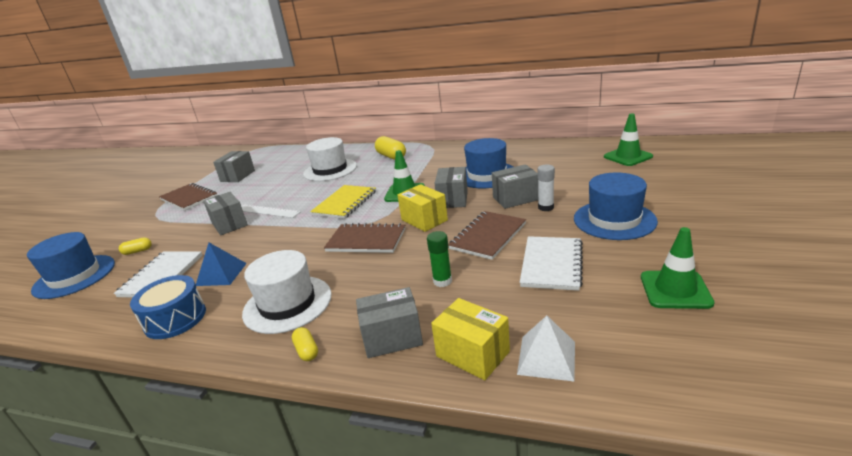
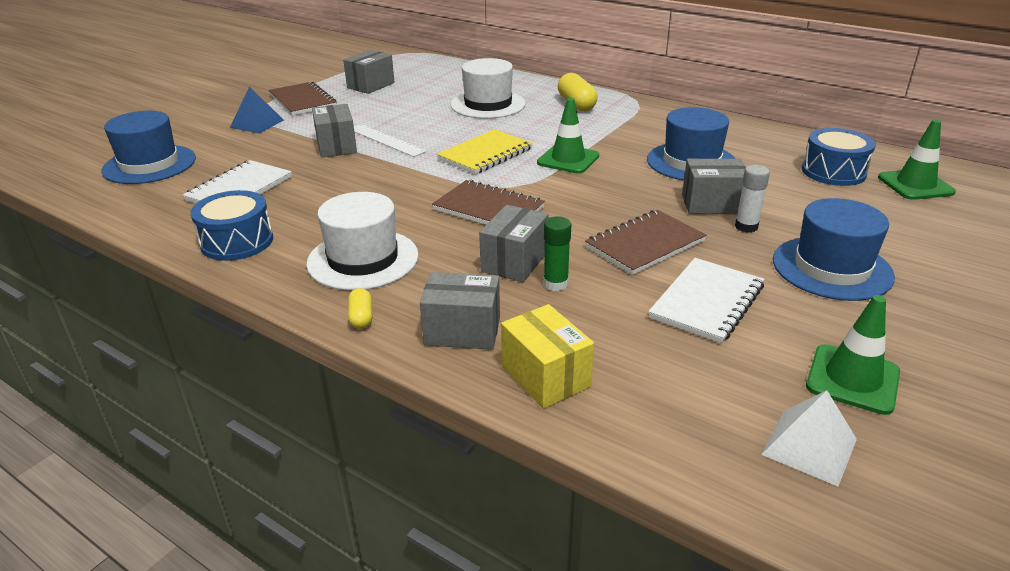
camera: 15 degrees right, 5 degrees up
(137, 251) = (224, 153): yellow capsule -> none
(221, 274) = (304, 204): blue pyramid -> blue pyramid (257, 123)
(424, 220) = (574, 201): yellow box -> none
(452, 199) = (626, 184): grey box -> grey box (514, 262)
(546, 357) = (631, 407): white pyramid -> white pyramid (809, 446)
(576, 160) = (833, 172): none -> blue drum

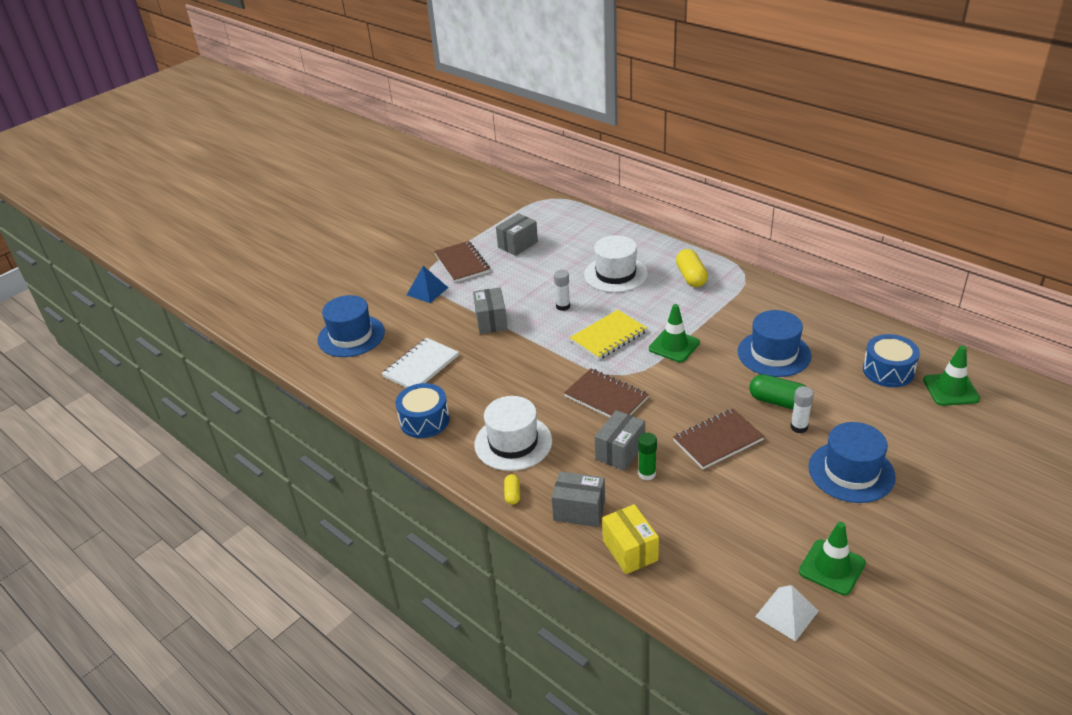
camera: 10 degrees right, 5 degrees up
(386, 140) = (530, 316): white ruler -> none
(426, 131) = (563, 306): none -> white glue stick
(707, 302) = (751, 497): white notebook -> none
(712, 204) = (778, 402): grey box -> green capsule

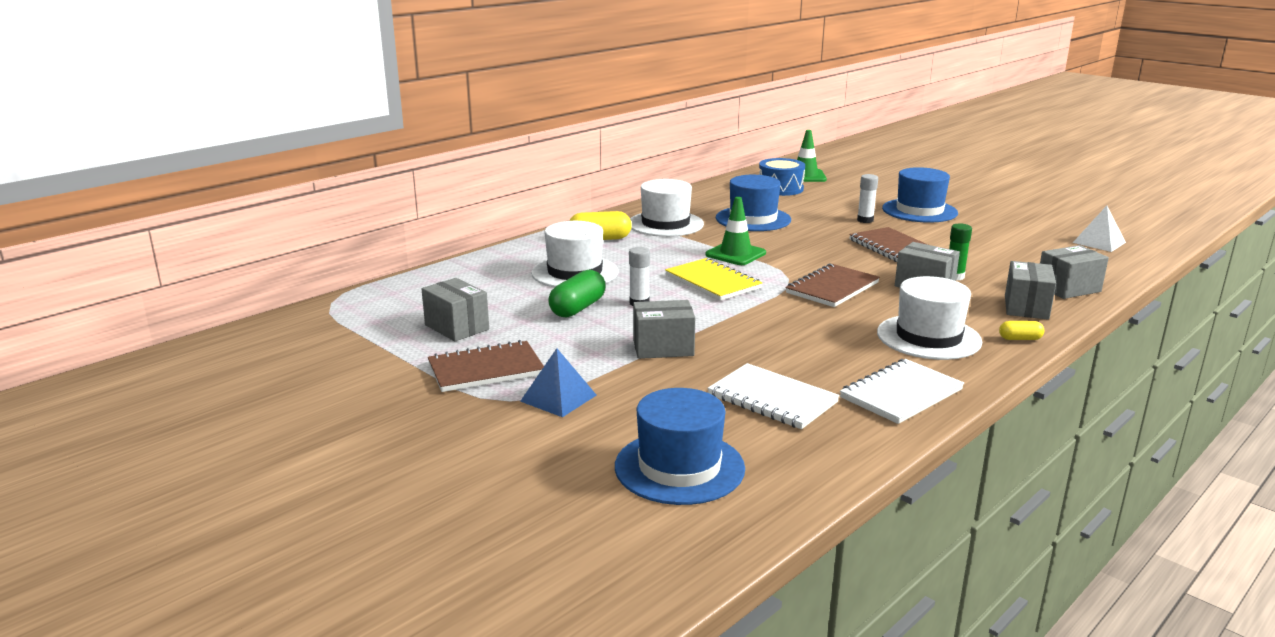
camera: 90 degrees left, 15 degrees down
(424, 420) = (901, 394): blue drum -> white notebook
(630, 550) = (1068, 289): yellow box -> grey box
(740, 305) = (665, 224): none -> white hat
(778, 402) = (829, 223): green capsule -> green capsule (577, 308)
(832, 567) = (1037, 226): green traffic cone -> none

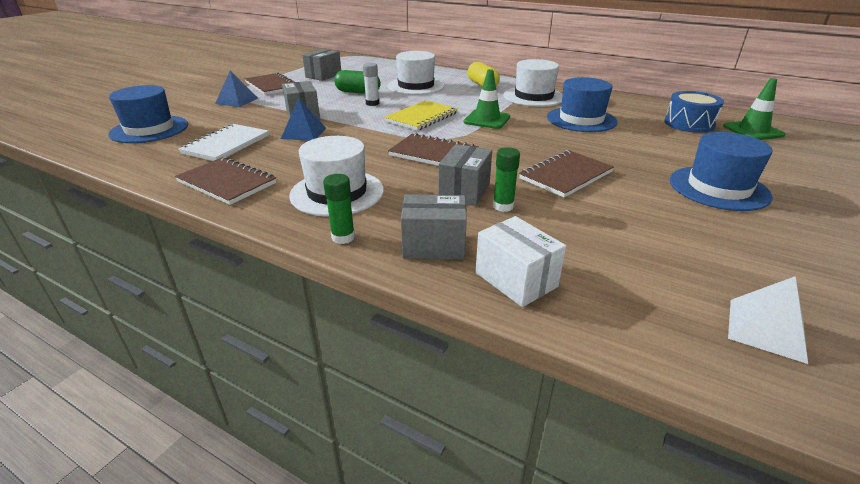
camera: 75 degrees right, 10 degrees up
(744, 349) = (304, 133): none -> blue pyramid
(865, 220) = (640, 161): white glue stick -> none
(901, 394) = (227, 182): white notebook -> brown notebook
(1020, 339) = (343, 237): yellow capsule -> green glue stick
(1068, 289) = (515, 280): grey box -> white box

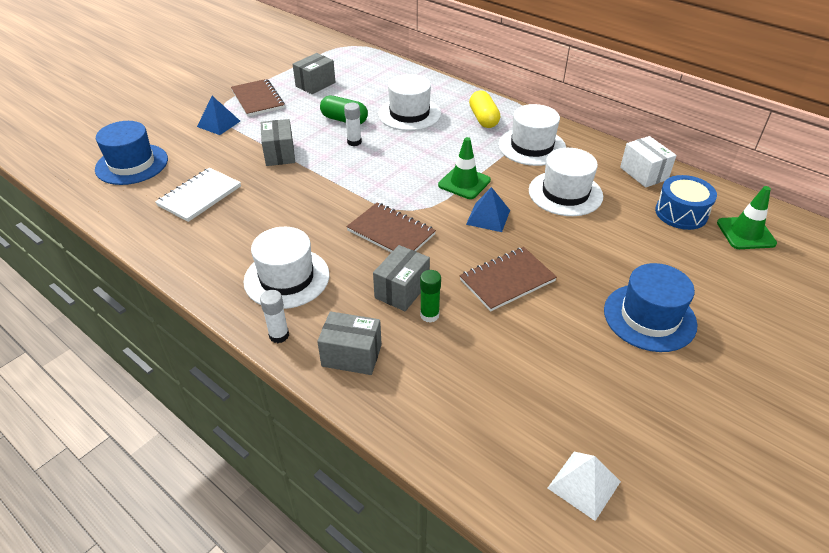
camera: 10 degrees right, 10 degrees up
(227, 182) = (193, 252): brown notebook -> none
(304, 133) = (274, 186): blue pyramid -> blue pyramid (488, 217)
(343, 237) = (279, 335): green glue stick -> white glue stick
(422, 117) = (398, 172): yellow notebook -> none
(515, 280) = (405, 403): white box -> white box (643, 173)
(581, 119) = (565, 193): blue hat -> white hat

